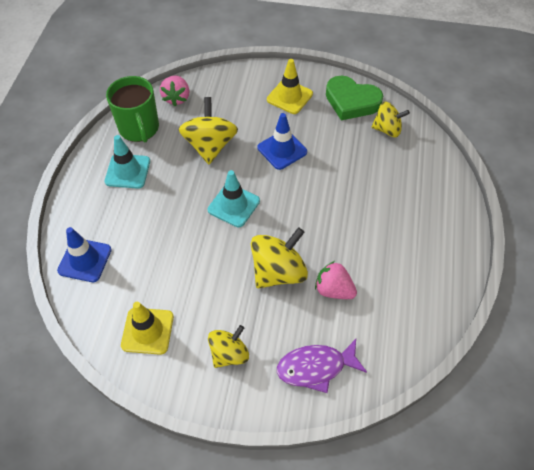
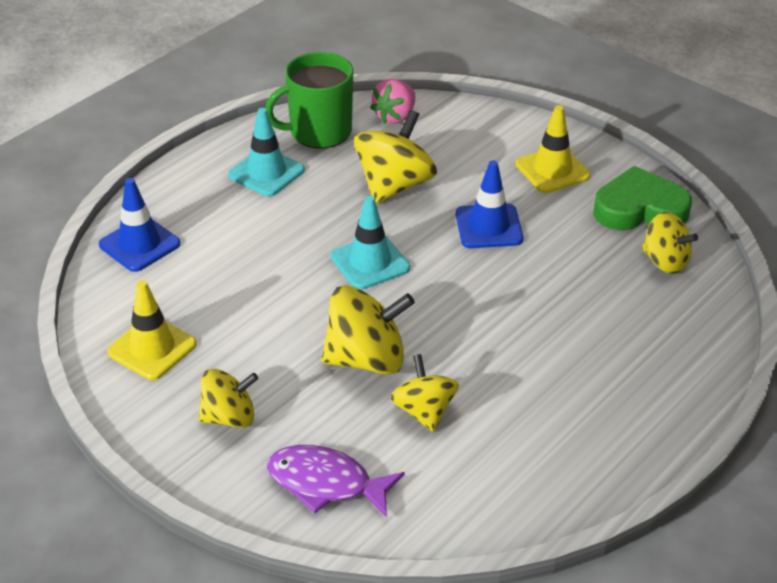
camera: 30 degrees right, 15 degrees down
(139, 128) = (319, 132): green mug -> green mug turned 60 degrees clockwise
(334, 290) = (424, 411): pink strawberry -> yellow spinning top
(351, 101) = (639, 208): green heart -> green heart turned 120 degrees clockwise

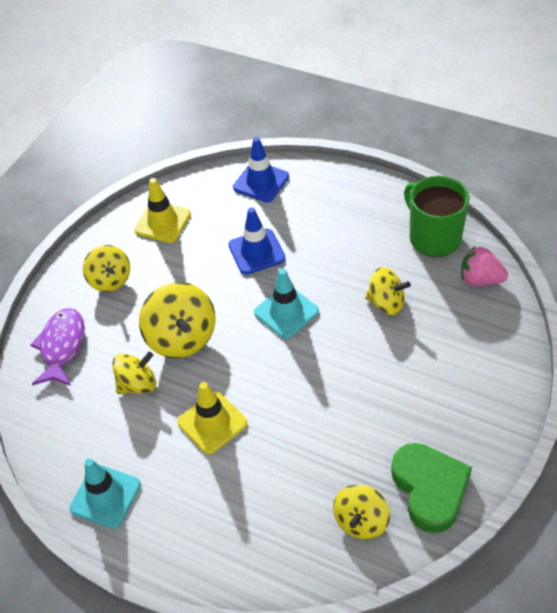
camera: 80 degrees right, 10 degrees up
(266, 172) = (367, 222): turquoise traffic cone -> turquoise traffic cone (105, 496)
(394, 185) = (386, 303): yellow spinning top -> yellow spinning top, size x0.65
(489, 226) = (358, 378): blue traffic cone -> blue traffic cone (256, 252)
(552, 170) = (457, 409): yellow traffic cone -> yellow traffic cone (212, 423)

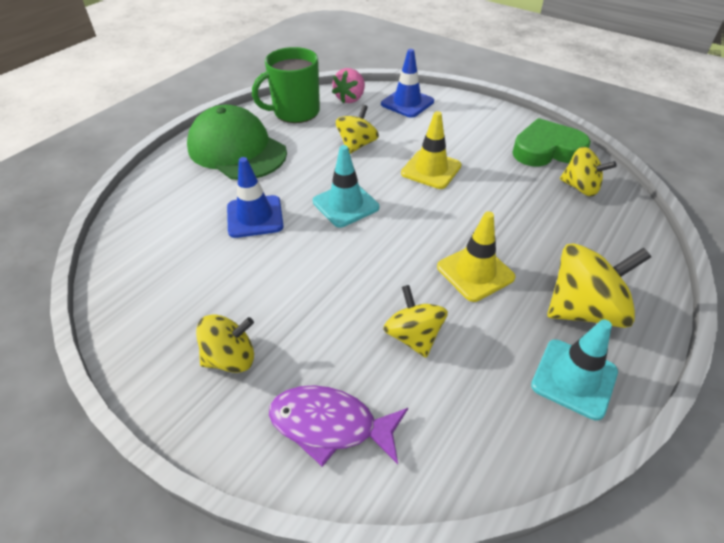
camera: 85 degrees left, 5 degrees down
(163, 222) = (159, 294): yellow traffic cone -> yellow traffic cone (431, 169)
(182, 337) = (354, 289): yellow spinning top -> yellow spinning top (584, 309)
(261, 182) = (153, 203): blue traffic cone -> blue traffic cone (407, 103)
(350, 211) = (237, 150): none -> green cap

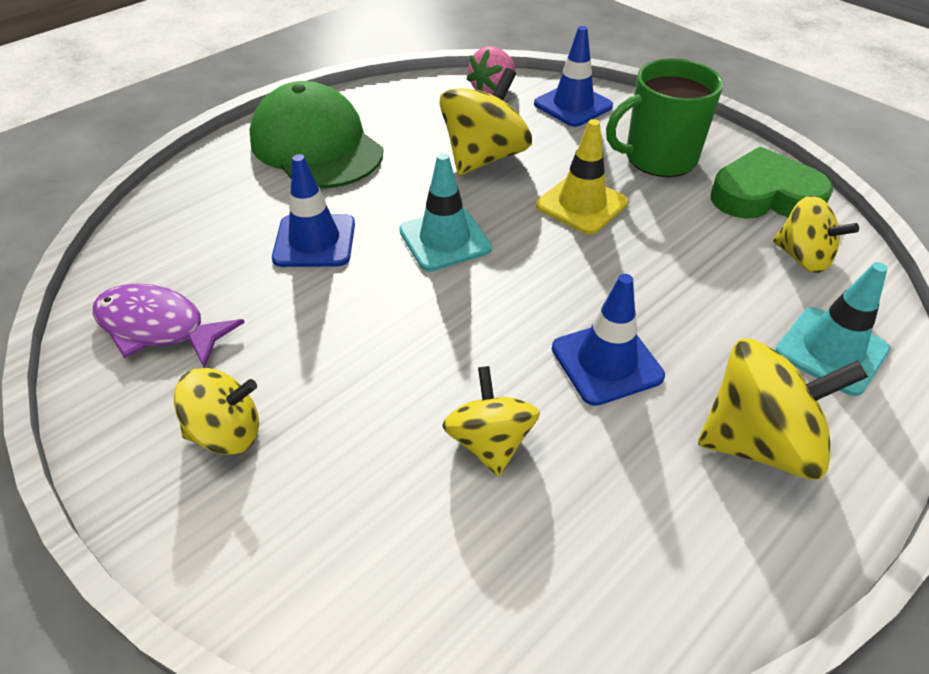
camera: 10 degrees right, 0 degrees up
(295, 112) = (411, 102): green mug -> green mug (658, 158)
(330, 425) = (336, 551): purple fish -> purple fish (158, 327)
(357, 145) = (484, 157): yellow spinning top -> yellow spinning top, size x1.54
(475, 272) = (606, 362): yellow traffic cone -> blue traffic cone
(574, 378) = (715, 544): turquoise traffic cone -> turquoise traffic cone (831, 351)

